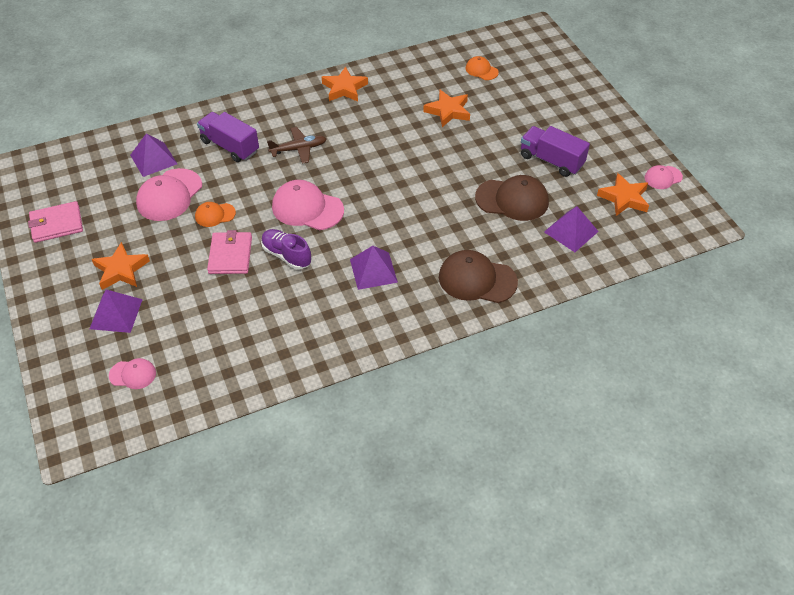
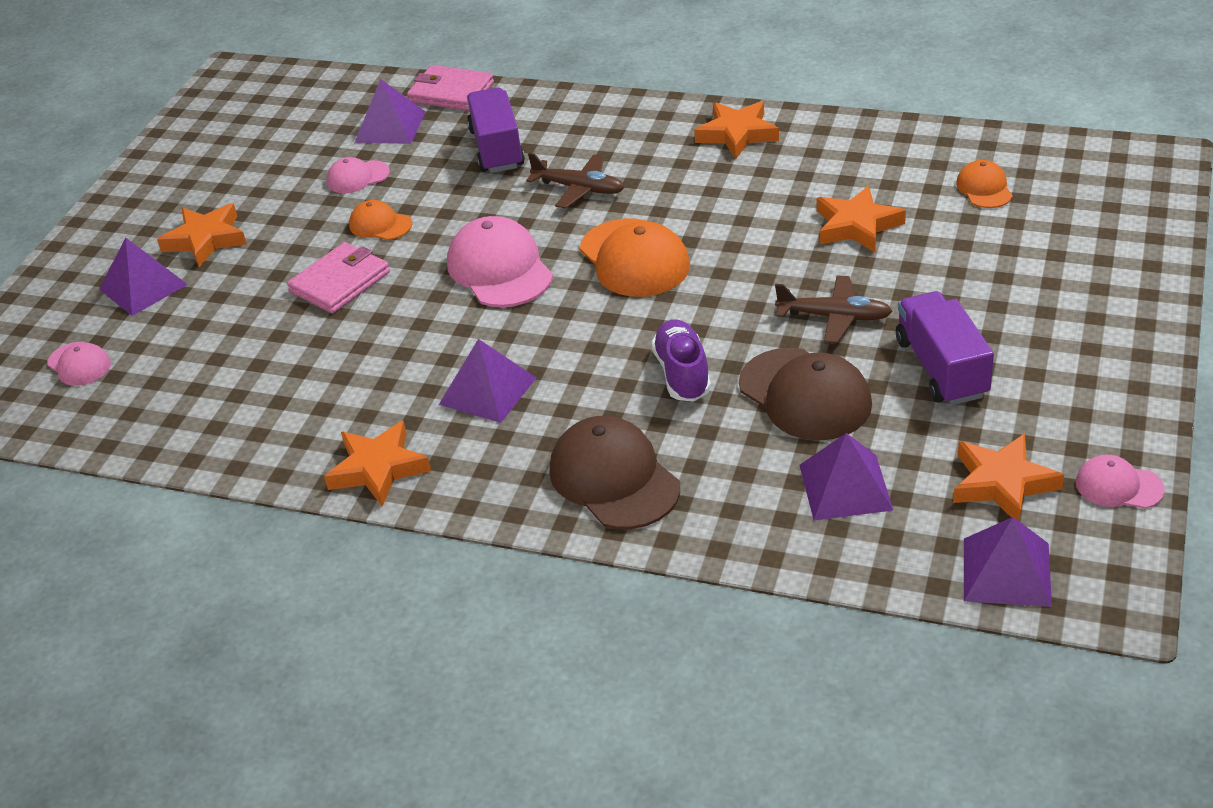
camera: 45 degrees right, 10 degrees down
(56, 224) = (203, 156): pink wallet -> pink wallet (451, 92)
(169, 195) = (357, 177): pink cap -> pink cap, size x0.54
(286, 255) = (404, 315): purple shoe -> purple shoe (682, 374)
(366, 335) = (378, 468): none -> orange star
(367, 172) = (634, 258): none -> orange cap
(485, 158) = (834, 317): none -> brown plane
(662, 233) = (1006, 571): none -> purple pyramid

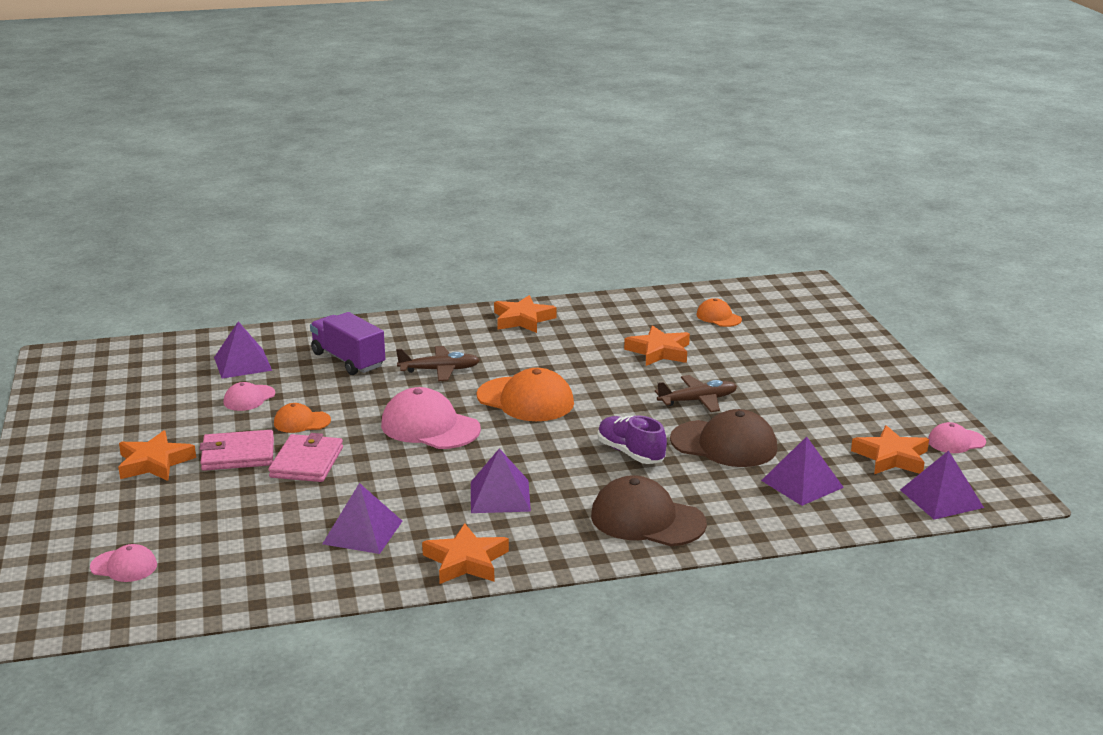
camera: 35 degrees left, 15 degrees down
(143, 286) = (128, 504): purple pyramid -> purple pyramid (362, 532)
(451, 92) = (272, 335): pink wallet -> pink wallet (238, 454)
(941, 368) = (793, 411): purple truck -> none

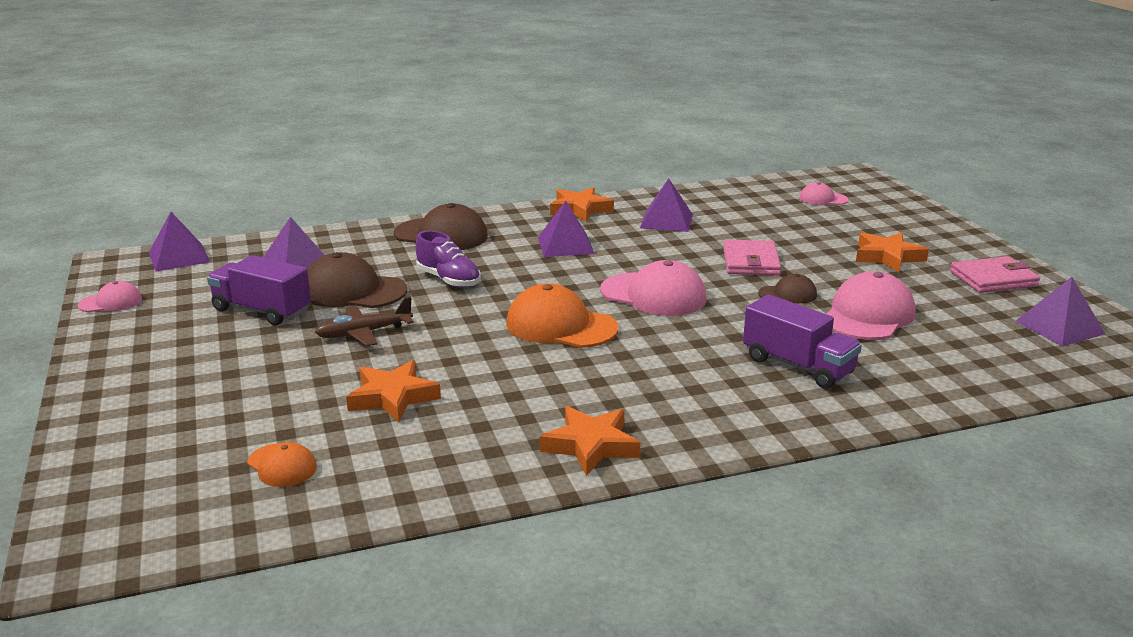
camera: 175 degrees right, 0 degrees up
(238, 454) = (820, 265): pink wallet -> pink wallet (993, 279)
(243, 363) = (923, 355): purple pyramid -> purple pyramid (1059, 327)
(249, 398) = (868, 315): pink cap -> pink cap, size x1.85
(301, 422) = (788, 294): orange cap -> brown cap
(439, 370) = (676, 357): brown plane -> none
(802, 426) = (262, 311): none -> purple truck
(891, 457) = (192, 286): orange star -> none

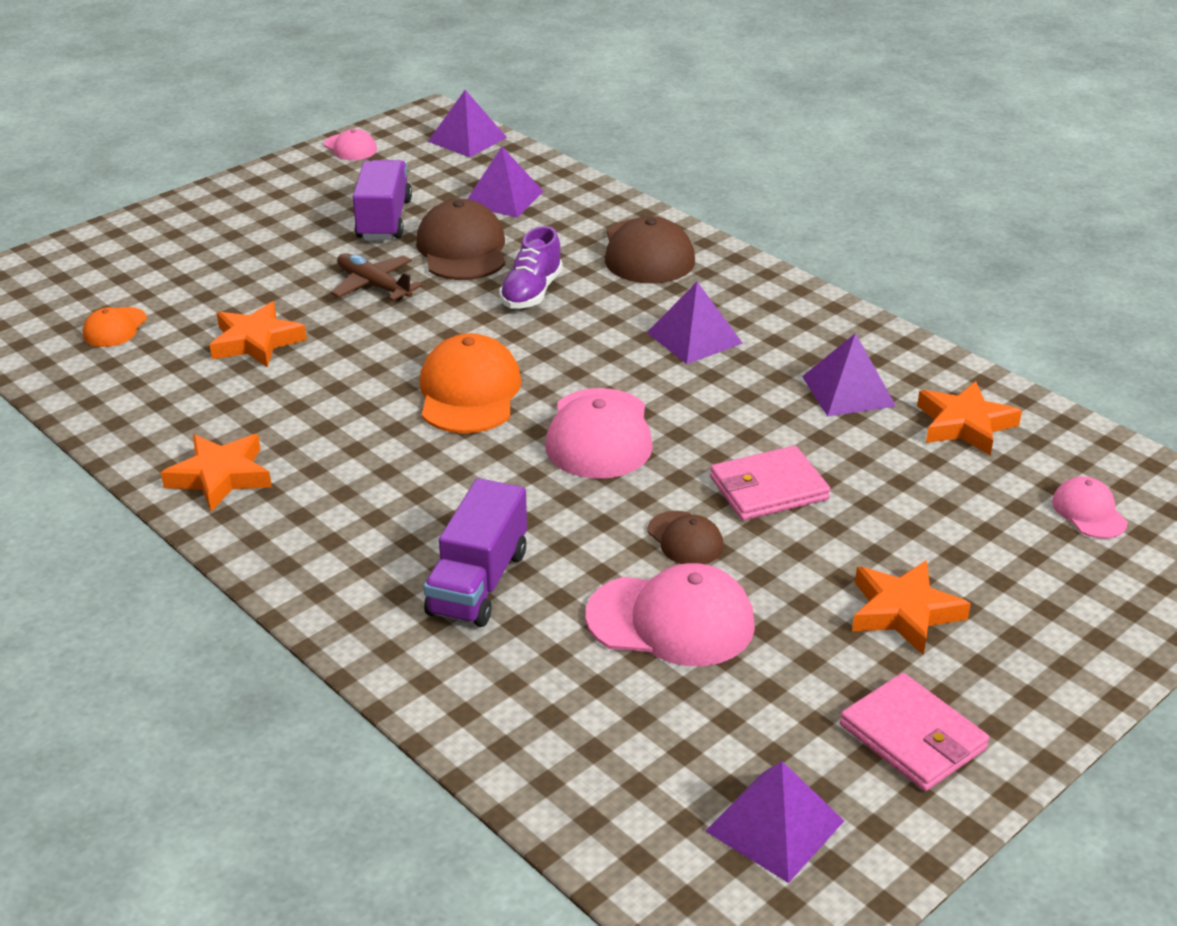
camera: 65 degrees right, 10 degrees up
(580, 209) = (821, 318): orange star -> orange star (965, 425)

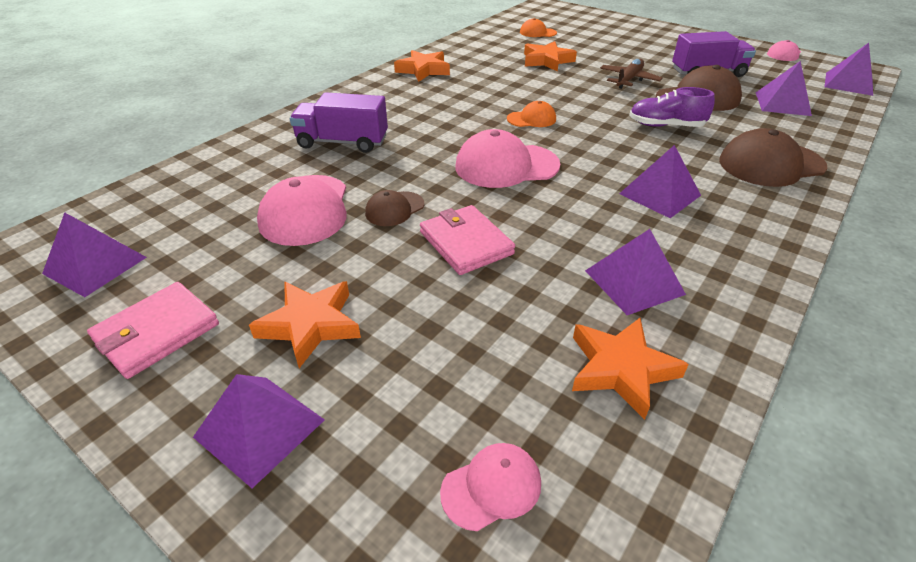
camera: 80 degrees right, 5 degrees up
(469, 392) = (531, 119): orange cap -> orange cap, size x0.54
(1043, 643) = (259, 428): none -> purple pyramid

